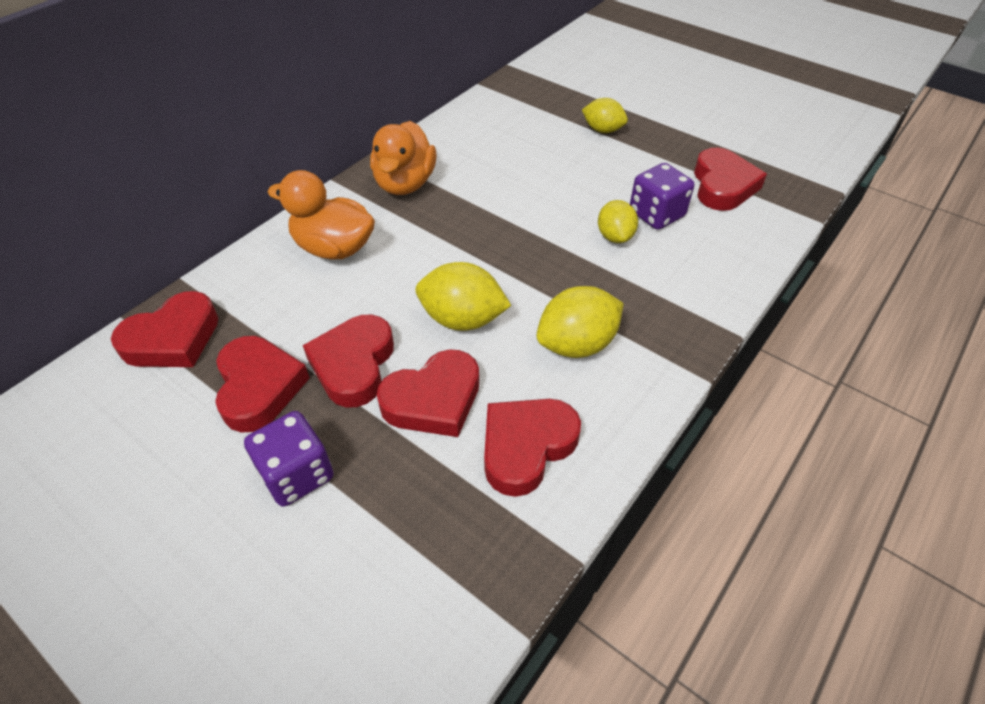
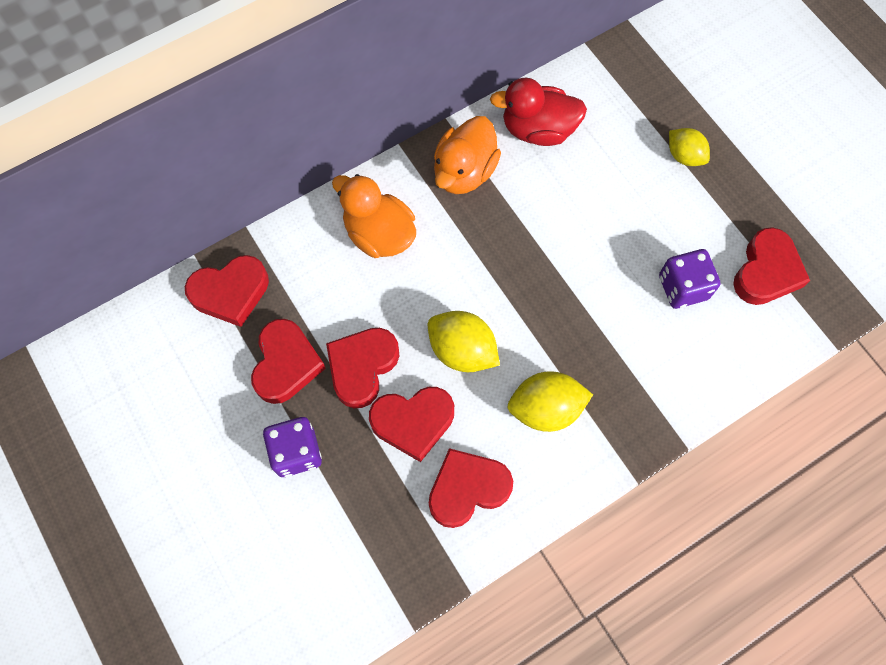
camera: 20 degrees right, 20 degrees up
(463, 141) = (538, 130): none -> red duck
(615, 236) = (631, 302): yellow lemon -> none

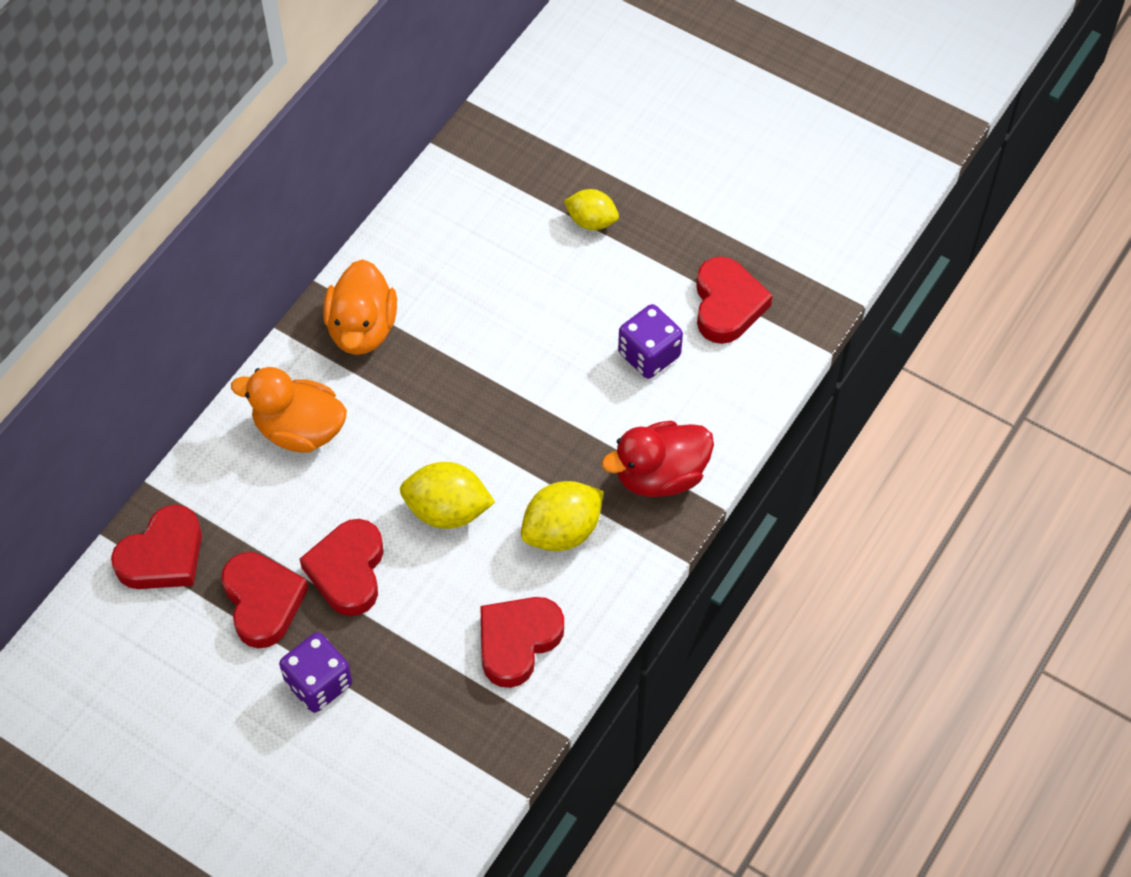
camera: 25 degrees left, 10 degrees down
(413, 422) = (429, 602): red heart -> none
(538, 130) = (422, 254): red duck -> red duck (660, 475)

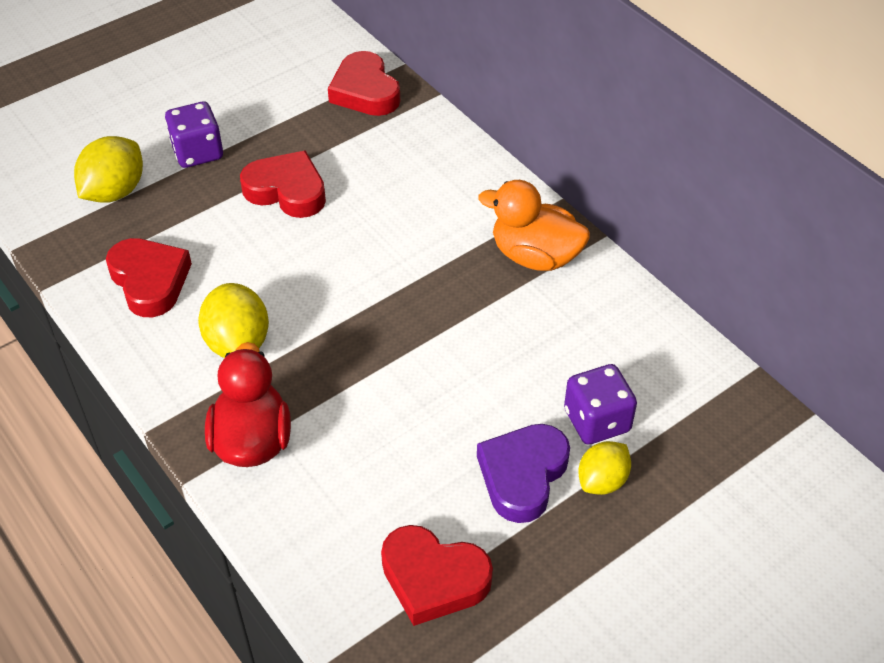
camera: 110 degrees right, 10 degrees down
(263, 602) = (289, 136): red heart -> none
(299, 430) = (443, 191): orange duck -> none
(447, 510) = (307, 267): yellow lemon -> yellow lemon (114, 192)
(609, 274) = (522, 475): none -> purple heart
(649, 355) = (401, 478): purple dice -> purple dice (597, 421)

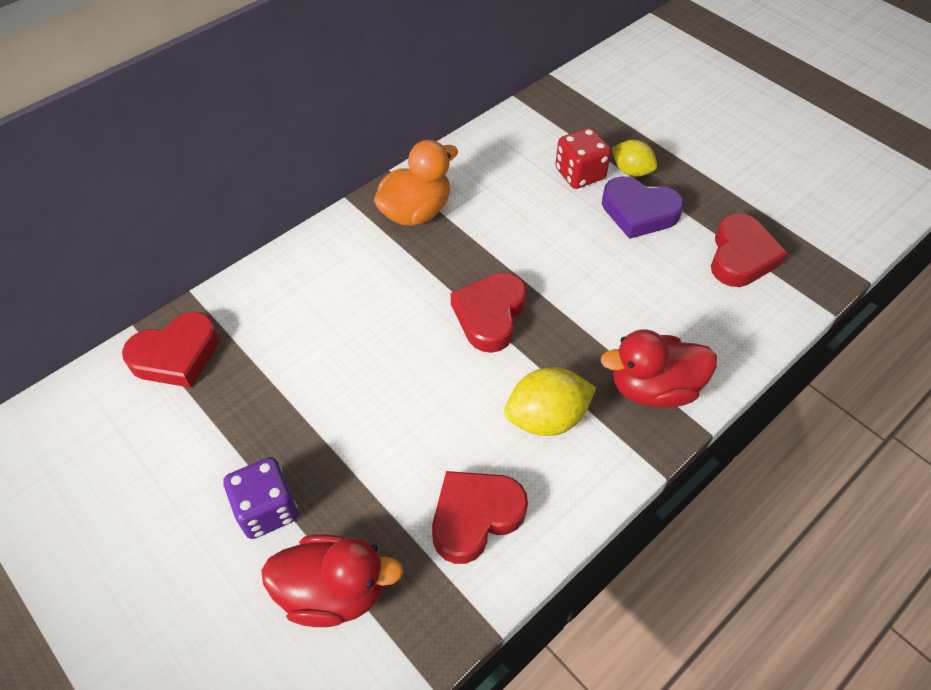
camera: 95 degrees left, 5 degrees up
(114, 192) = (334, 591): yellow lemon -> red duck
(287, 190) = (334, 407): red heart -> red heart (490, 315)
(535, 256) = (416, 212): orange duck -> orange duck turned 150 degrees counterclockwise
(597, 421) = (580, 174): purple dice -> red dice

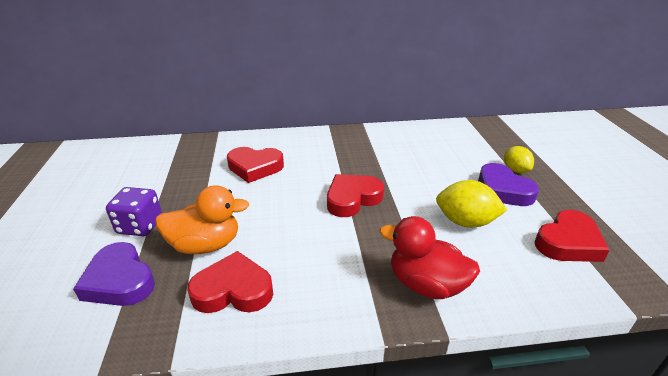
camera: 35 degrees right, 20 degrees down
(176, 355) = (183, 150): red heart -> red heart (255, 167)
(334, 591) = (119, 281): red duck -> purple heart
(416, 212) = (359, 142): orange duck -> orange duck (205, 245)
(546, 418) = (333, 263): yellow lemon -> yellow lemon (465, 222)
(580, 174) = (476, 160): red dice -> none

